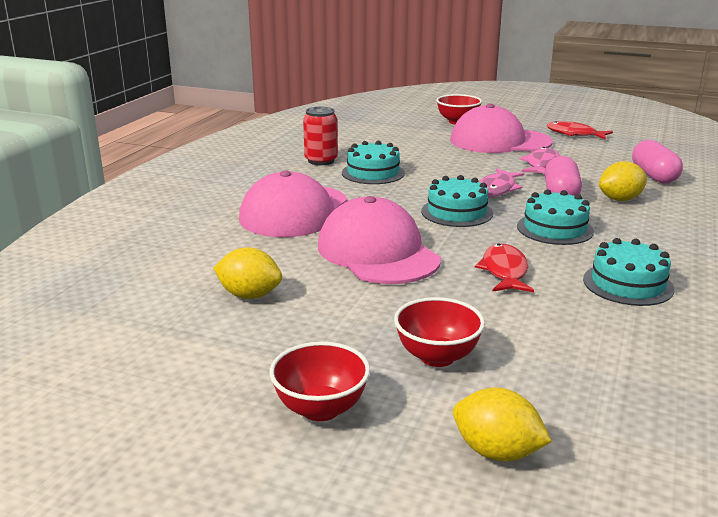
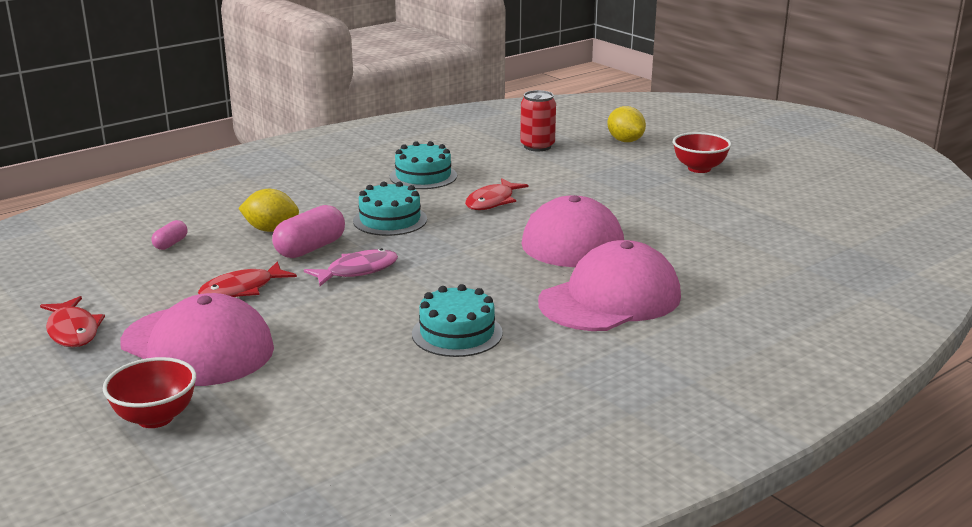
camera: 150 degrees left, 0 degrees up
(249, 295) = (708, 230): yellow lemon -> none
(321, 161) = (498, 378): red can -> red can (537, 146)
(437, 357) = (609, 173): red bowl -> none
(457, 212) = (446, 255): turquoise cake -> none
(541, 165) = (242, 289): pink fish -> red fish
(654, 176) = (171, 244): pink capsule -> pink capsule, size x0.54

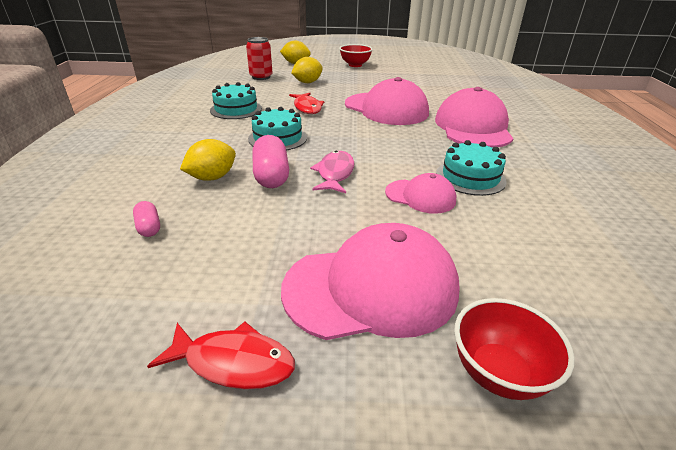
camera: 50 degrees left, 10 degrees up
(242, 289) = (294, 226): red fish -> none
(373, 321) = (420, 196): none -> pink cap
(571, 172) = (307, 82): none -> yellow lemon

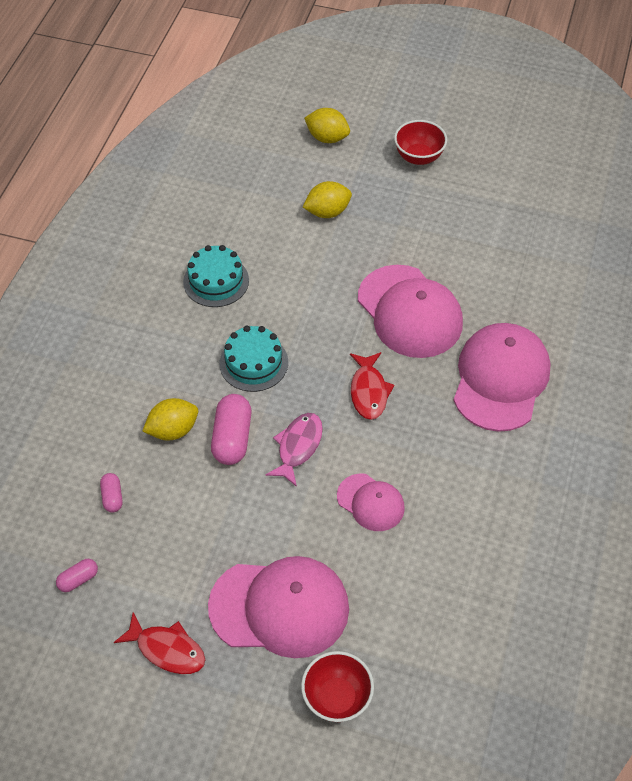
camera: 15 degrees right, 20 degrees up
(99, 305) = (78, 579): none -> pink capsule
(261, 77) = (265, 183): red can -> none
(307, 108) = (307, 291): red fish -> red fish (369, 391)
(470, 177) = (439, 481): turquoise cake -> none

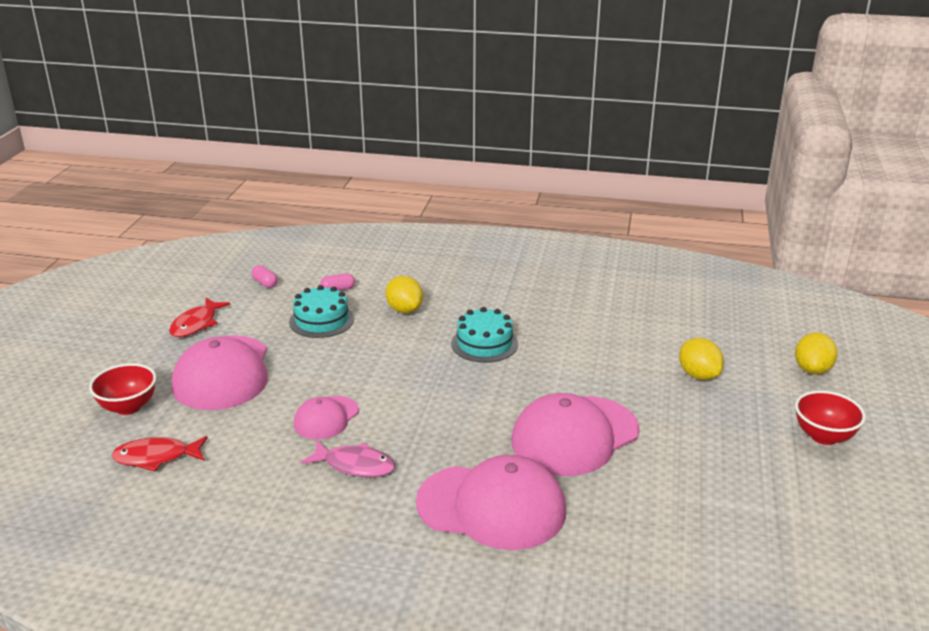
camera: 85 degrees right, 25 degrees down
(216, 281) = (578, 317): turquoise cake -> turquoise cake (321, 320)
(232, 438) = (398, 338): pink capsule -> none
(298, 446) = (390, 373): pink fish -> pink fish (355, 465)
(369, 391) = (460, 412): red fish -> red fish (156, 457)

